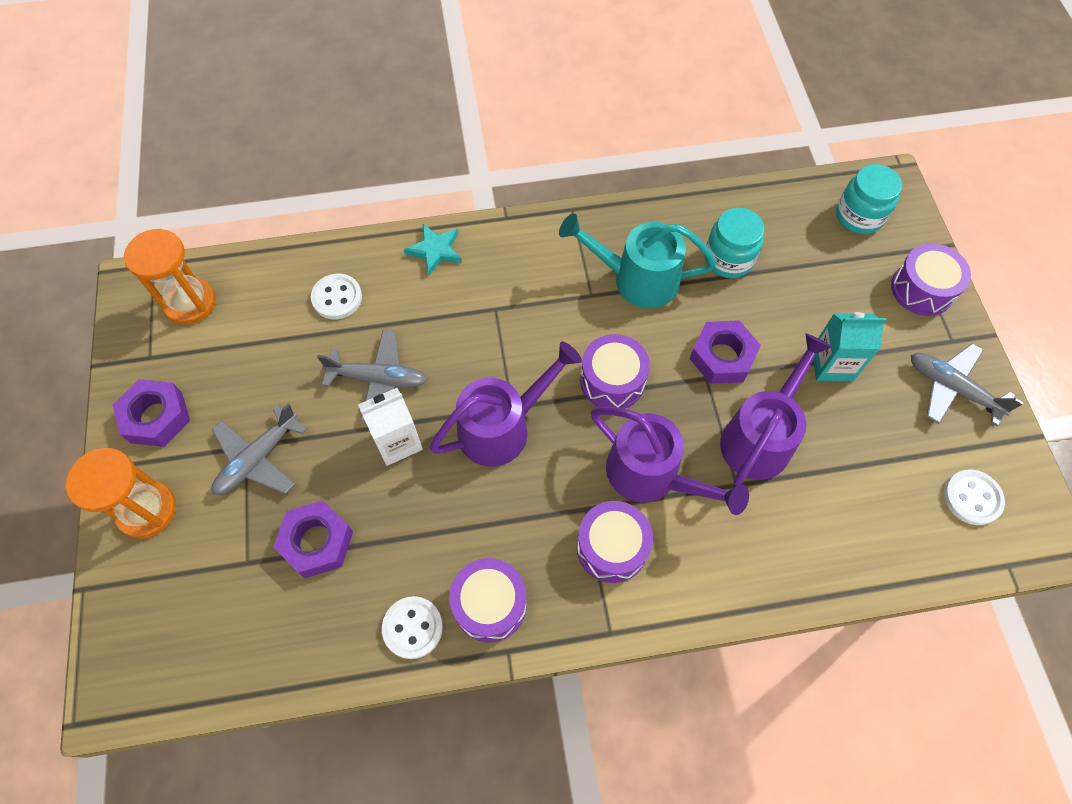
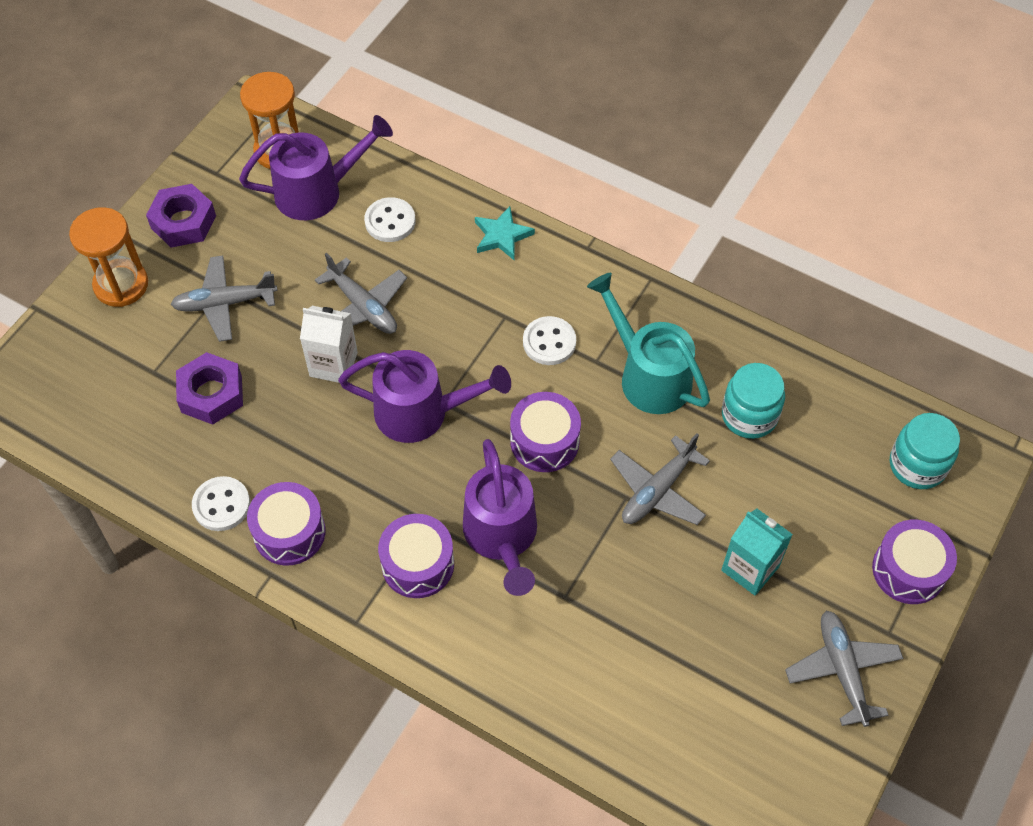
camera: 40 degrees right, 5 degrees down
(722, 357) = (657, 491): purple nut -> grey plane
(761, 436) = (624, 576): purple watering can -> purple watering can (318, 191)
(972, 498) = (759, 766): white button -> white button (549, 342)

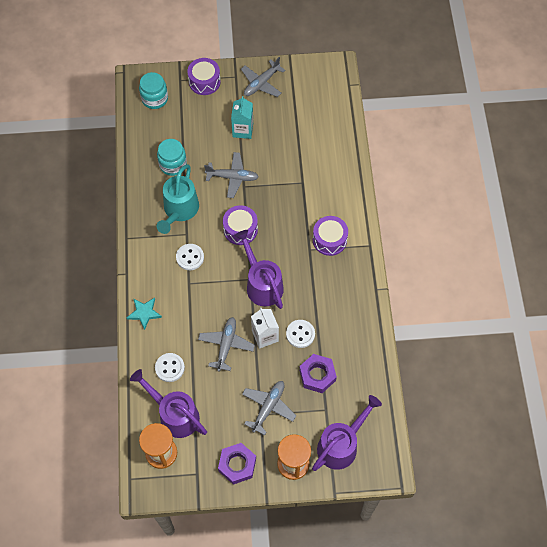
camera: 125 degrees left, 5 degrees up
(221, 505) = (363, 330): white button -> white button (300, 334)
(224, 303) = (268, 407): grey plane -> grey plane turned 105 degrees counterclockwise
(289, 532) = (353, 295): purple drum -> none
(502, 537) = (295, 218): purple watering can -> purple watering can (341, 444)

